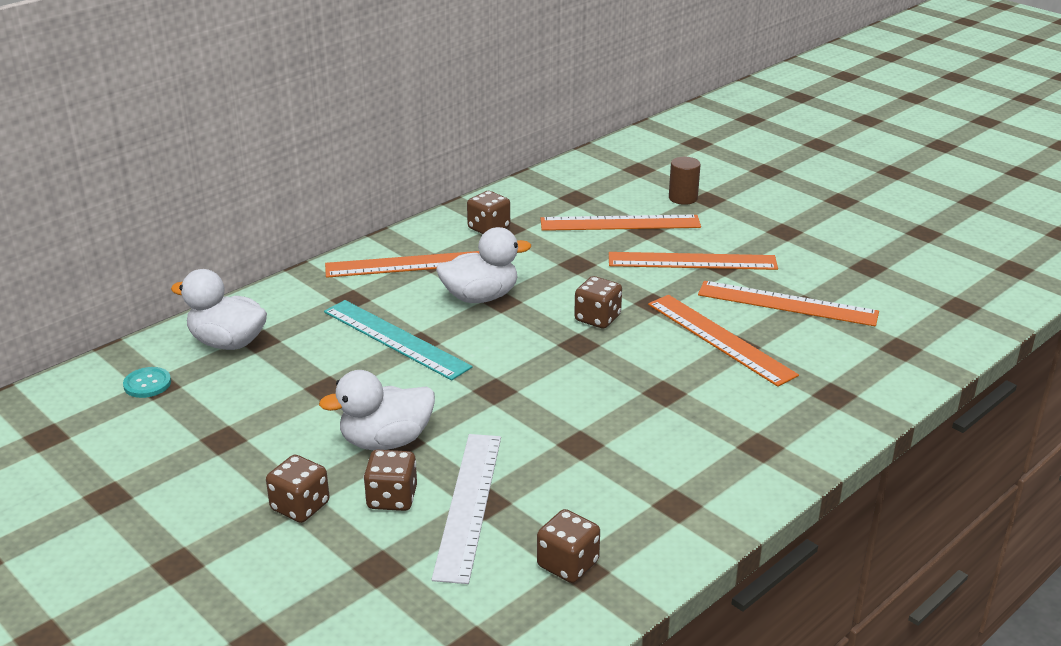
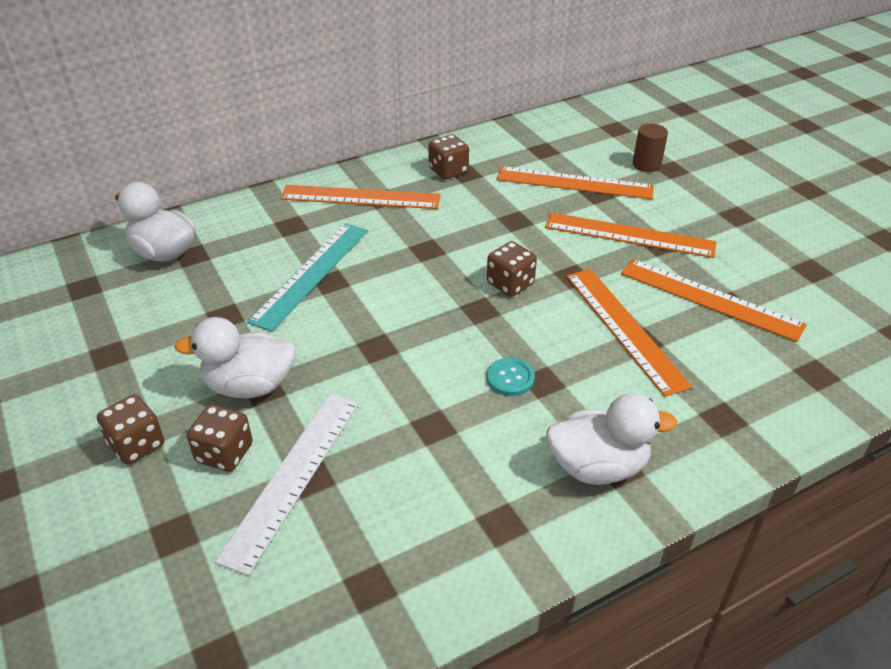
camera: 15 degrees right, 10 degrees up
(147, 384) = (75, 283): turquoise button -> turquoise button (510, 378)
(395, 339) = (311, 274): turquoise ruler -> turquoise ruler turned 60 degrees clockwise
(480, 297) = (409, 242): white duck -> white duck (598, 466)
(568, 564) = (358, 574): brown dice -> none

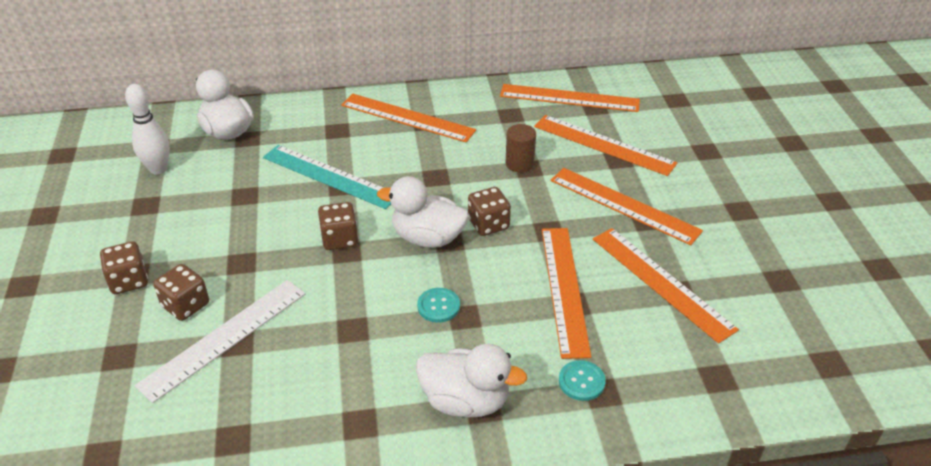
camera: 20 degrees right, 0 degrees up
(102, 311) = (158, 169): none -> white bowling pin
(249, 386) = (232, 257): white duck -> white duck (427, 238)
(311, 274) = (329, 176): turquoise ruler -> turquoise ruler turned 75 degrees clockwise
(448, 171) = (496, 109): brown dice -> brown dice (339, 239)
(514, 146) = (569, 98): none -> orange ruler
(646, 165) = (684, 141): brown cylinder -> brown cylinder (519, 163)
(697, 413) = (581, 381): none -> turquoise button

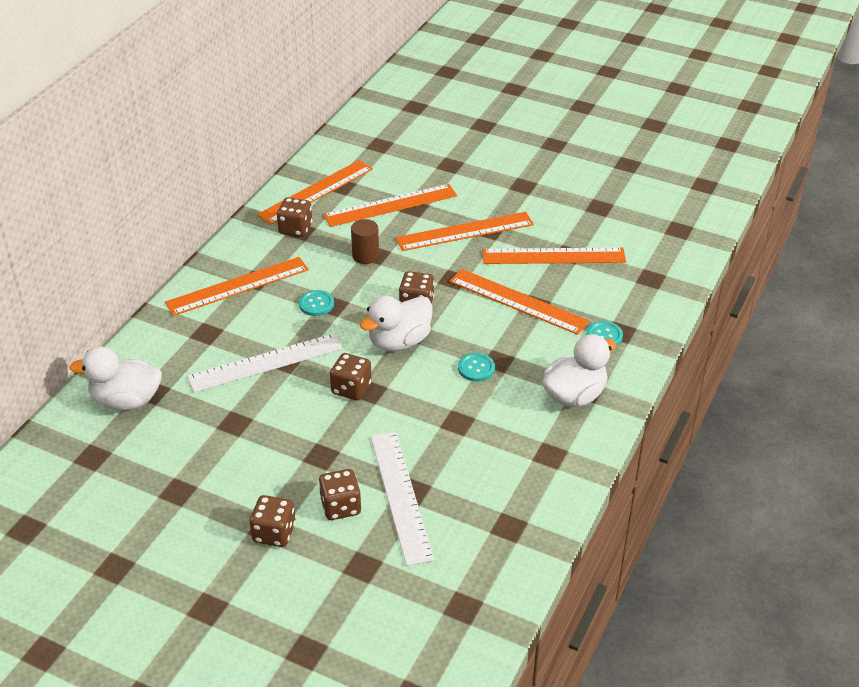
camera: 55 degrees left, 0 degrees up
(158, 169) = (132, 466): white bowling pin -> none
(329, 176) = (265, 363): turquoise ruler -> white ruler
(428, 167) = (316, 304): none -> turquoise button
(509, 111) = (295, 229): none -> brown dice

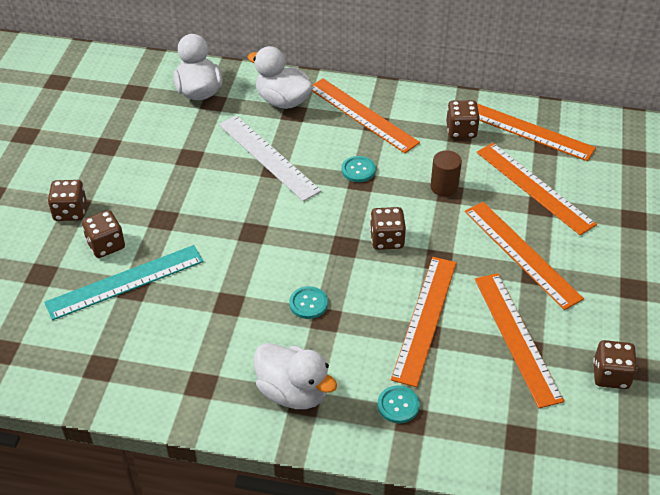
camera: 75 degrees right, 5 degrees up
(351, 388) = (252, 219): brown dice -> brown dice (610, 375)
(399, 341) = (327, 238): white duck -> white duck (283, 101)
(400, 496) = (125, 282): white ruler -> turquoise ruler

